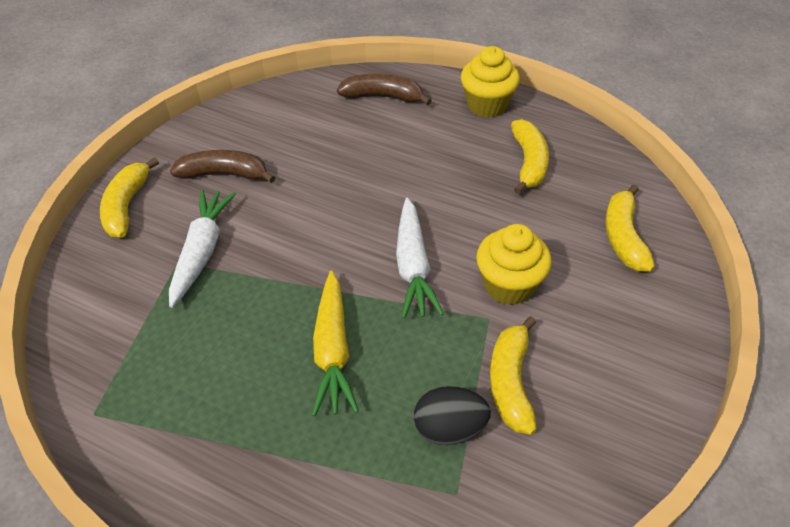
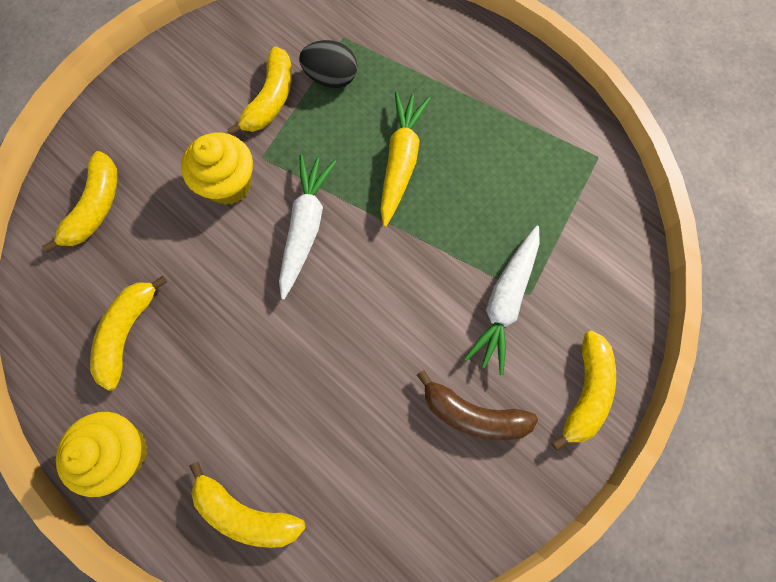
camera: 165 degrees left, 25 degrees up
(383, 97) = (245, 512): brown banana -> yellow banana

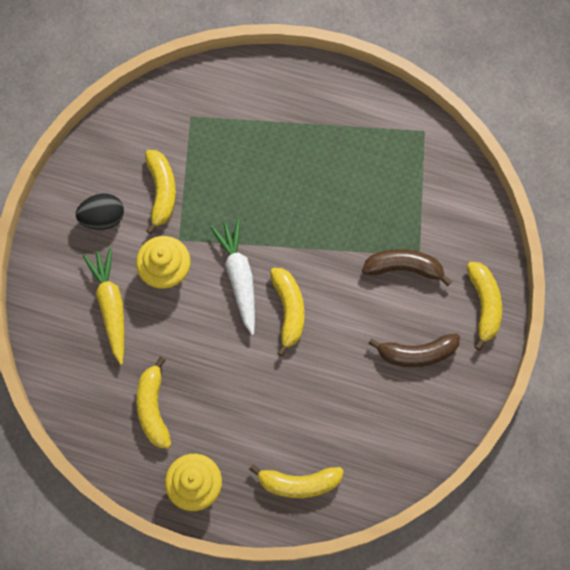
camera: 25 degrees left, 0 degrees up
(96, 207) = (77, 332): yellow banana -> yellow banana (289, 310)
(331, 78) = (198, 154): black egg -> black egg (103, 217)
(401, 161) = (283, 197): yellow carrot -> yellow carrot (111, 306)
(505, 301) = (404, 267): white carrot -> brown banana

